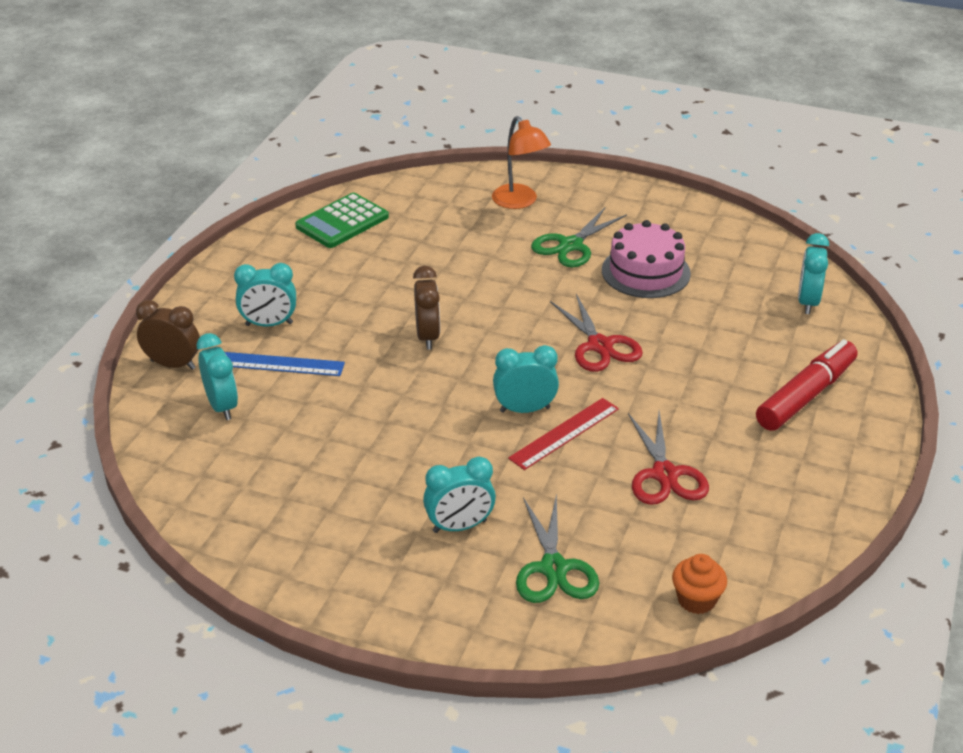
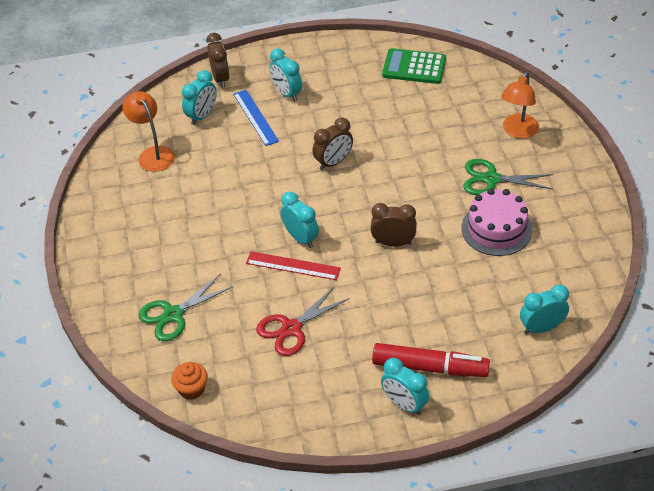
camera: 60 degrees right, 10 degrees up
(240, 476) = (153, 154): none -> orange lamp
(460, 526) = (178, 259): turquoise clock -> turquoise clock (404, 404)
(600, 346) = (393, 243): red scissors -> brown clock

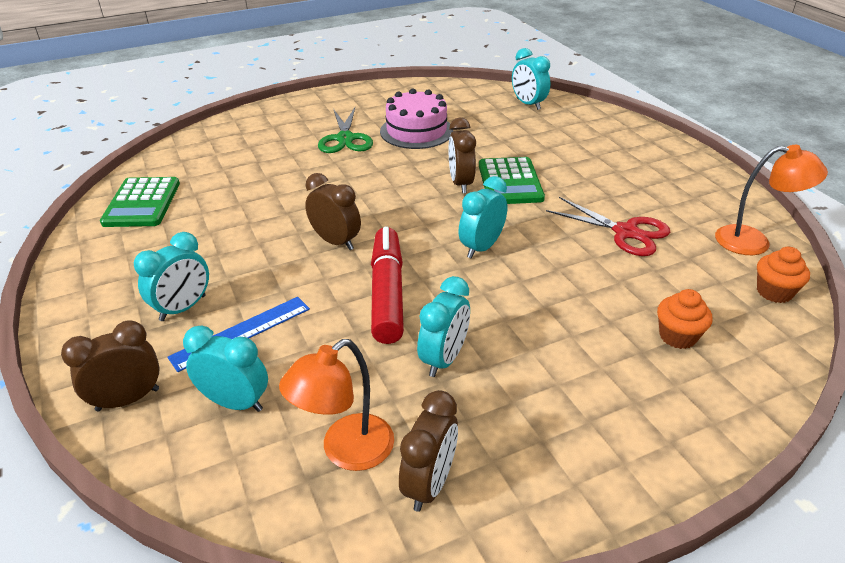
camera: 105 degrees left, 10 degrees down
(121, 181) = (429, 484): none -> brown clock
(173, 315) = (677, 336): green scissors -> orange cupcake
(293, 265) = (530, 246): red ruler -> none
(387, 275) = (510, 182): none -> green calculator
(404, 404) = (664, 155): turquoise clock -> turquoise clock (444, 359)
(430, 367) = (611, 147): red marker -> red marker (387, 293)
(517, 131) = (269, 131): orange lamp -> orange lamp (754, 242)

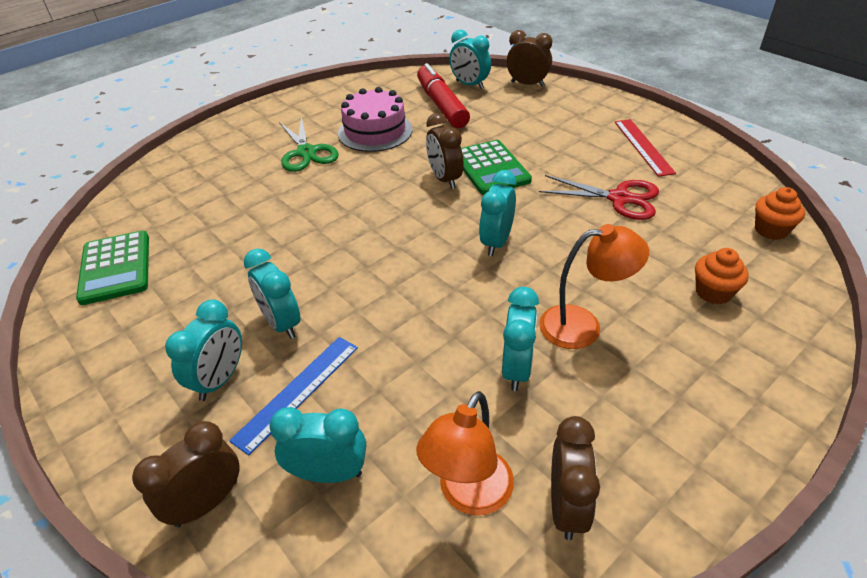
camera: 15 degrees left, 5 degrees up
(255, 275) = (281, 323): none -> turquoise clock
(336, 242) = (350, 267): brown clock -> brown clock (527, 84)
(387, 293) = (428, 311): red marker -> red marker (441, 105)
(677, 189) = (643, 146): none -> red ruler
(754, 242) = (731, 185): orange lamp -> orange lamp (583, 326)

